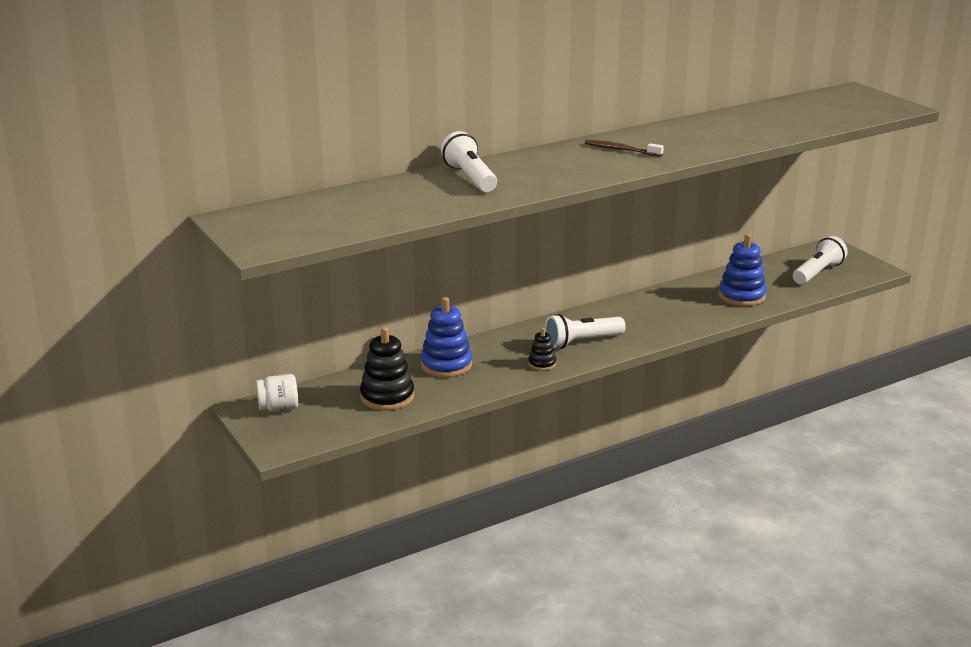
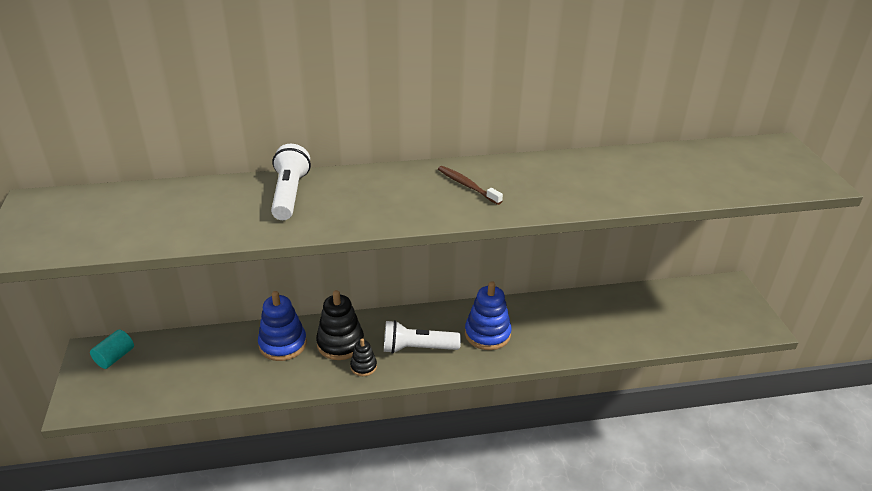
camera: 20 degrees right, 10 degrees up
(279, 408) = (115, 357): white jar -> turquoise cylinder
(387, 397) = (207, 370): black stacking toy -> black stacking toy (340, 343)
(741, 296) = (604, 328): blue stacking toy -> blue stacking toy (487, 334)
(817, 273) = (699, 316): white flashlight -> none

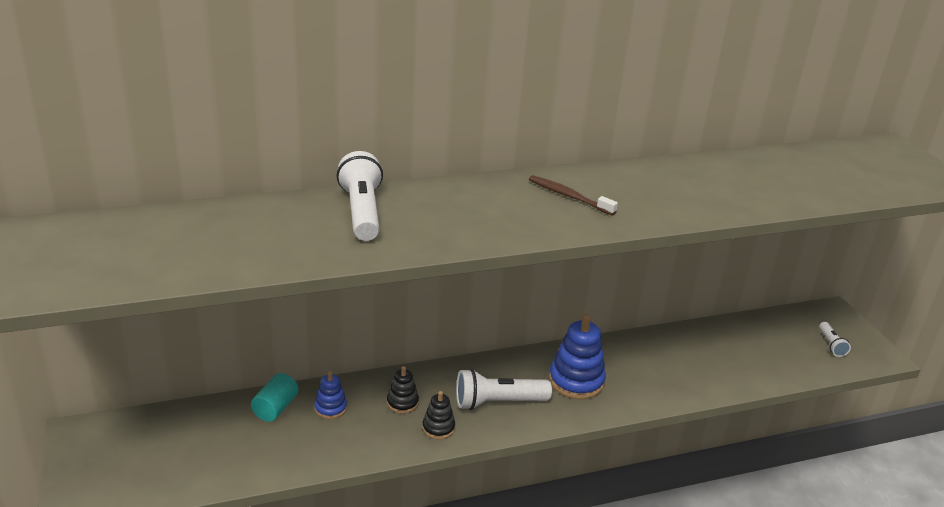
camera: 10 degrees left, 5 degrees down
(115, 357) = (115, 438): turquoise cylinder -> turquoise cylinder (275, 408)
(283, 344) = (330, 408): blue stacking toy -> blue stacking toy, size x0.54
(340, 343) = (402, 403): black stacking toy -> black stacking toy, size x0.54
(721, 315) = (831, 345): none -> white flashlight

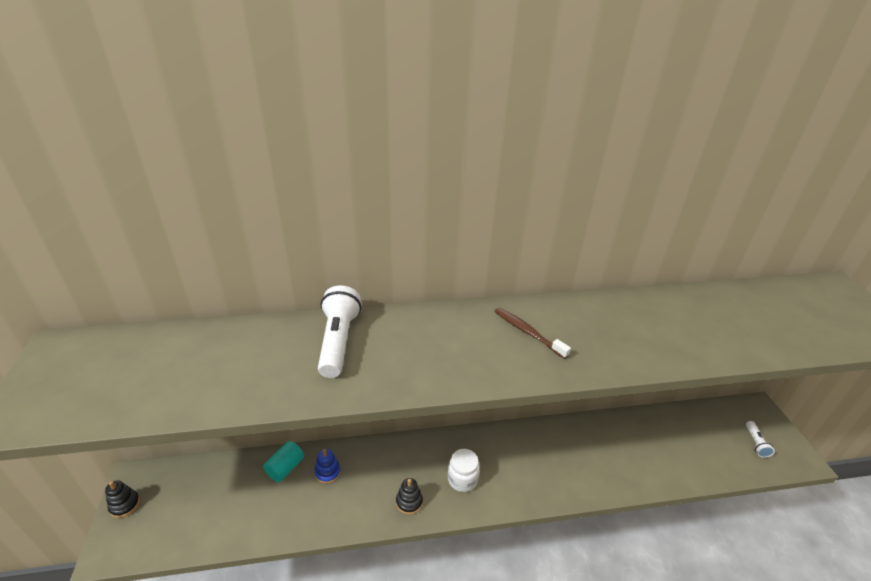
camera: 10 degrees right, 5 degrees up
(402, 403) = (385, 472): black stacking toy -> black stacking toy (125, 505)
(498, 402) = (462, 479): white flashlight -> white jar
(576, 381) = (530, 462): blue stacking toy -> none

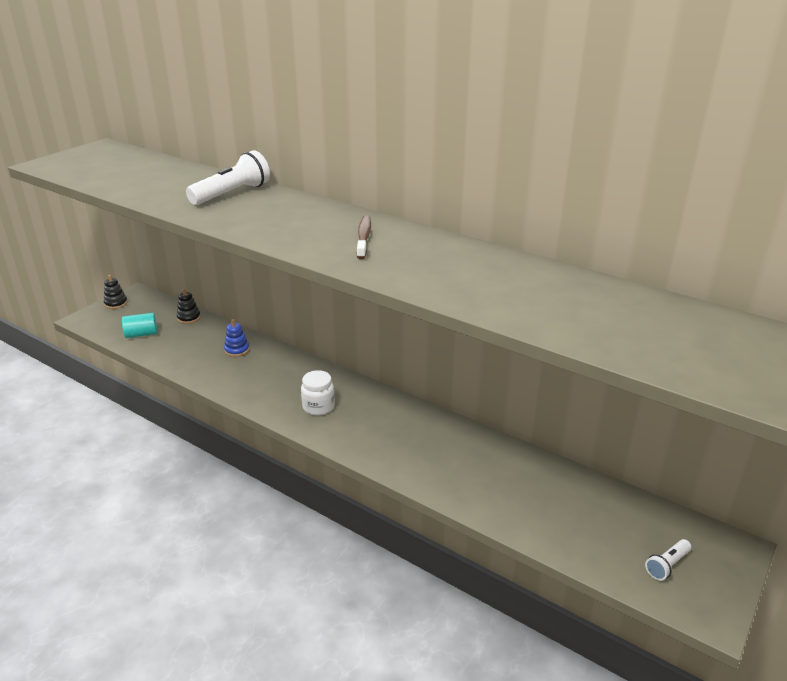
camera: 45 degrees right, 5 degrees down
(285, 468) = (216, 333): turquoise cylinder -> turquoise cylinder (141, 334)
(409, 502) = (263, 395): black stacking toy -> black stacking toy (189, 318)

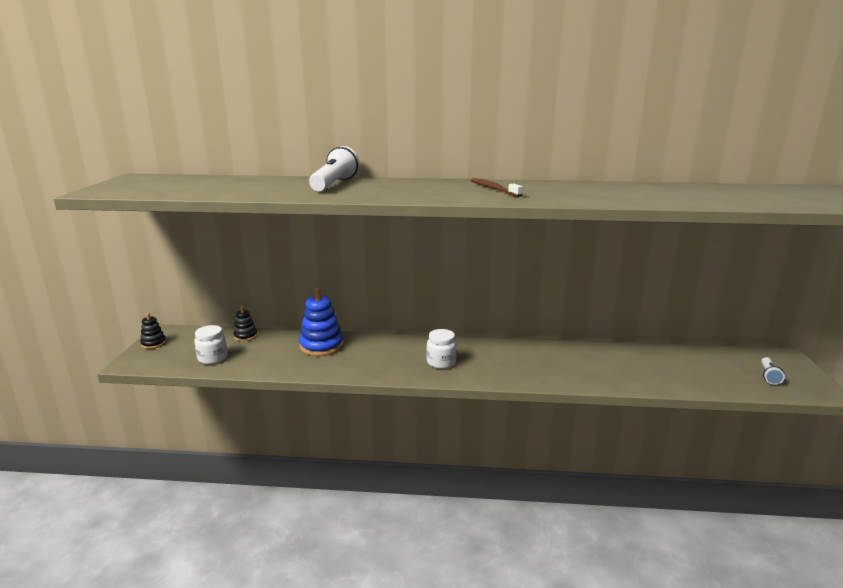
camera: 30 degrees left, 10 degrees down
(141, 334) = (212, 358): turquoise cylinder -> white jar
(237, 350) = (321, 346): blue stacking toy -> blue stacking toy, size x1.85

